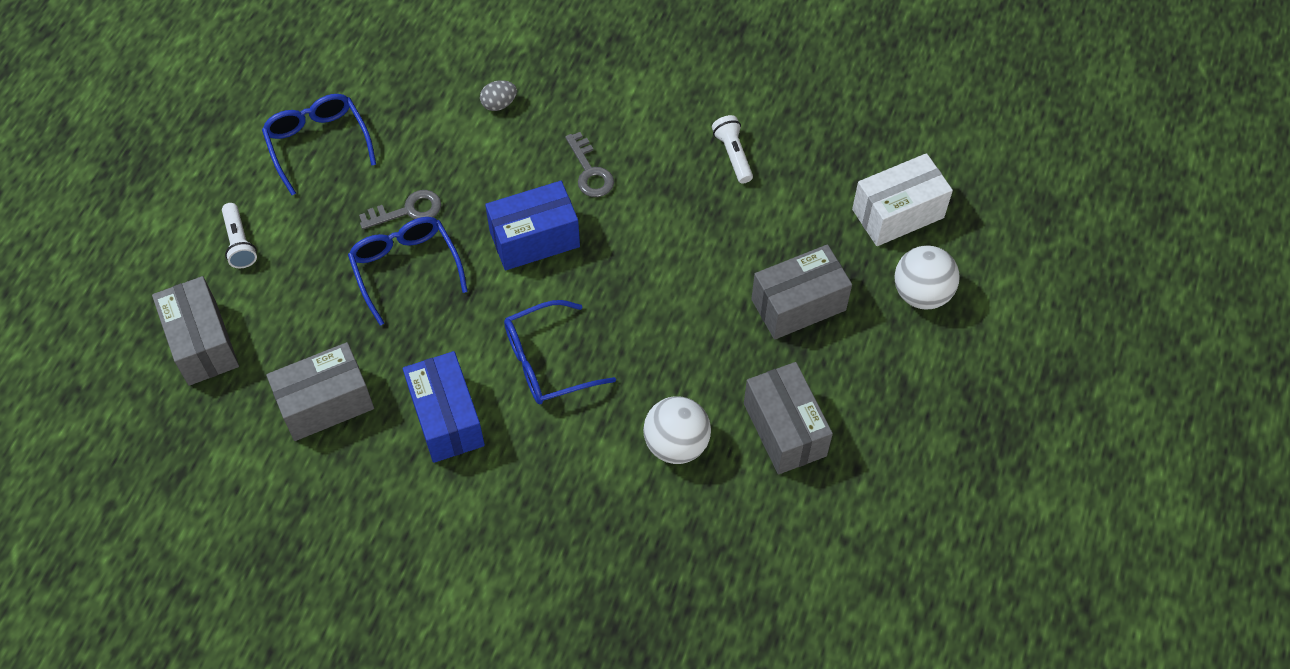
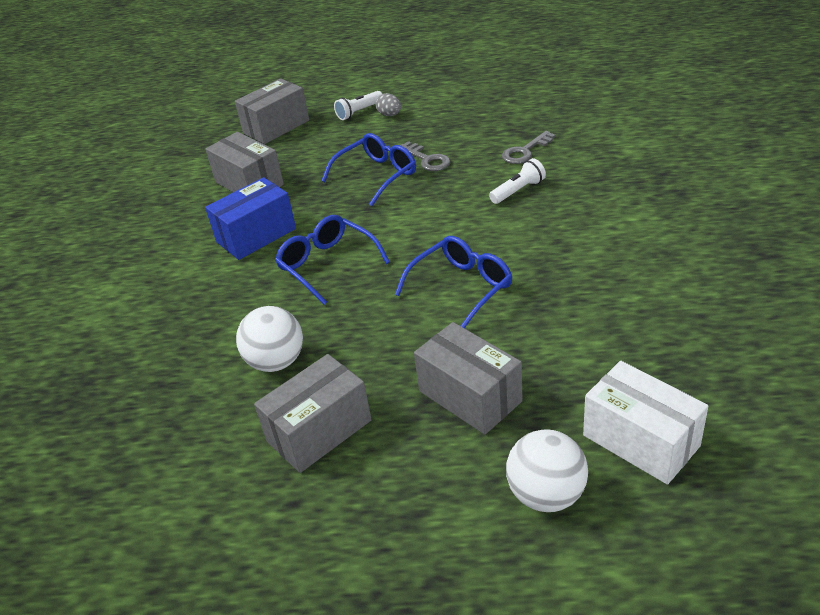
camera: 75 degrees right, 20 degrees down
(318, 144) = (457, 110): blue glasses -> blue glasses (461, 288)
(499, 104) = (556, 163): grey egg -> grey egg (389, 115)
(534, 239) = (440, 220): blue box -> none
(590, 171) = (527, 225): grey key -> grey key (525, 151)
(733, 154) = (614, 297): white flashlight -> white flashlight (518, 191)

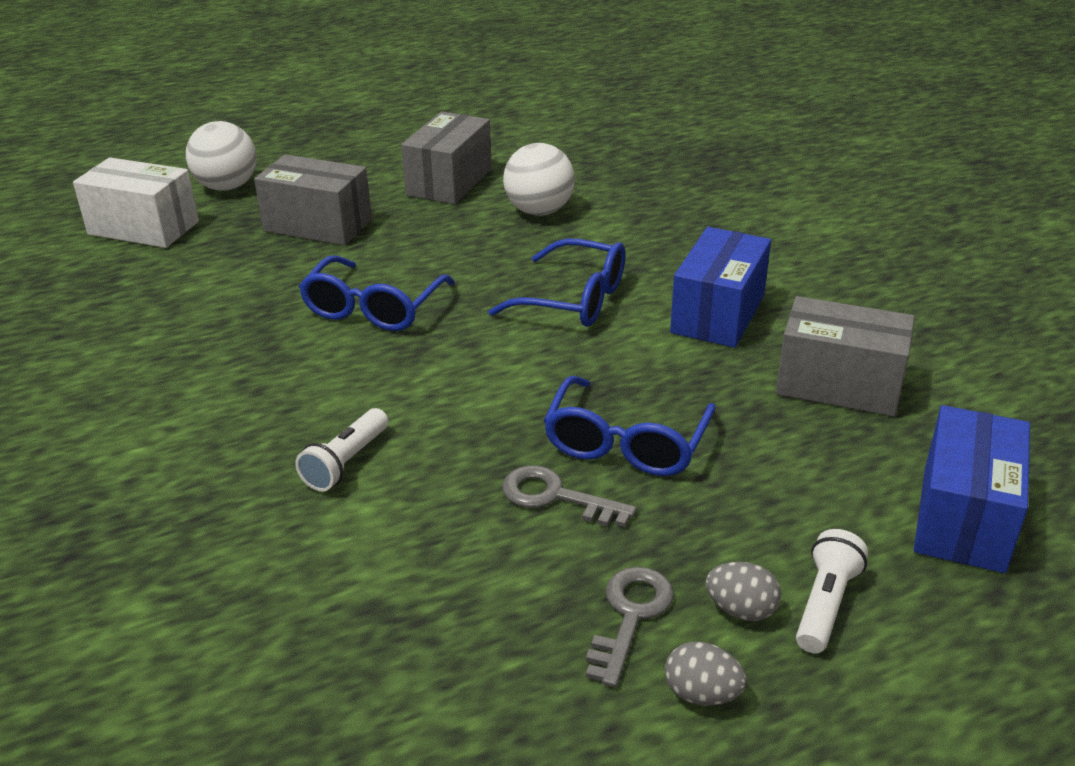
camera: 150 degrees right, 5 degrees down
(276, 127) = (963, 518): grey box -> blue box
(424, 98) = (702, 694): none -> grey egg
(525, 151) = (362, 558): grey key -> grey key (630, 616)

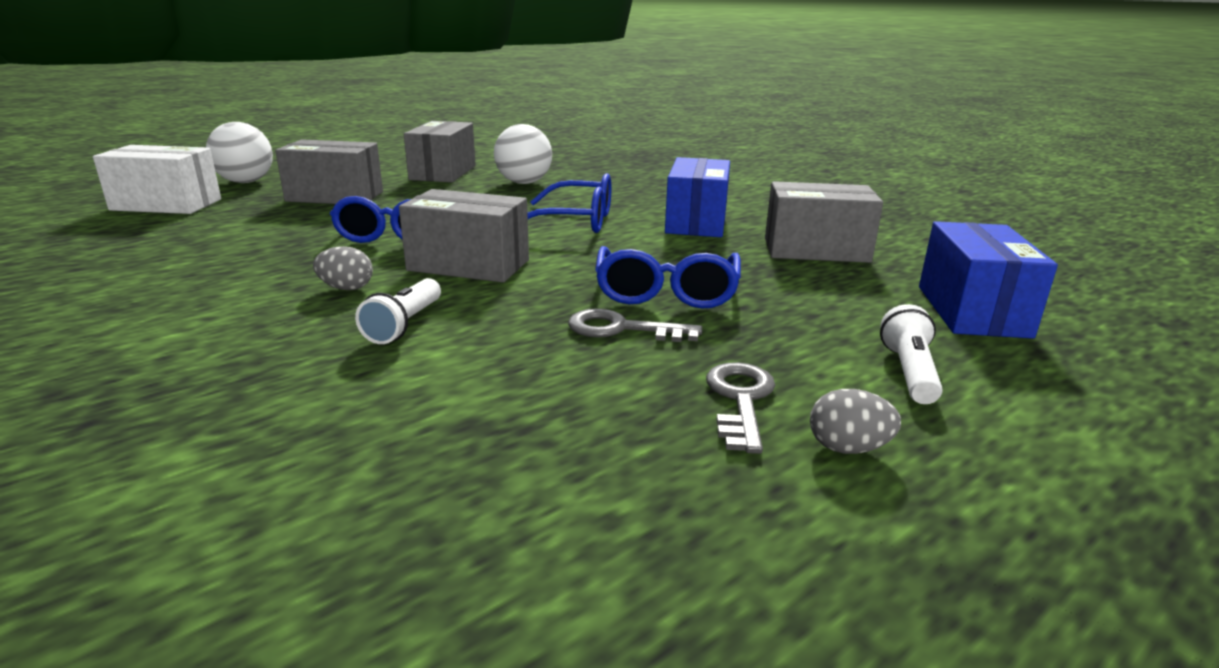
camera: 15 degrees left, 10 degrees down
(431, 371) = (468, 265): none -> grey box
(741, 610) = (839, 384): grey egg -> grey egg (346, 288)

